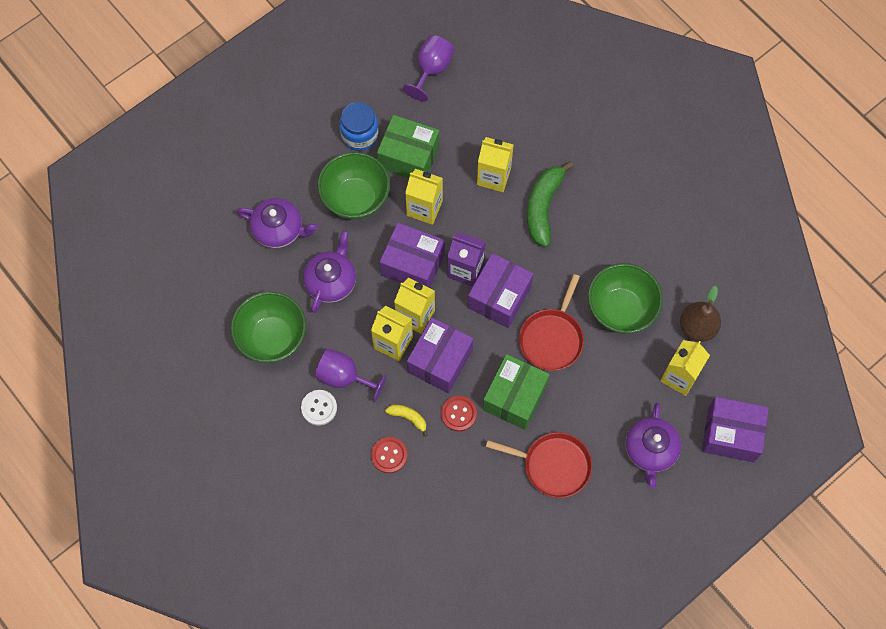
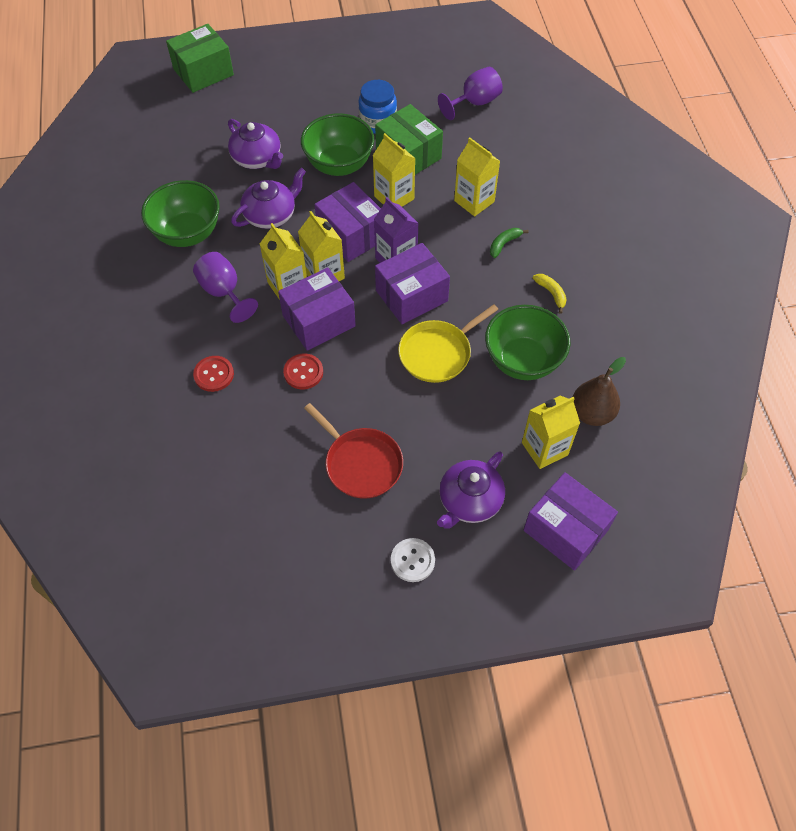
camera: 30 degrees right, 10 degrees down
(319, 408) = (183, 305): white button -> white button (412, 560)
(408, 418) = (255, 352): yellow banana -> yellow banana (551, 293)
(514, 397) = (366, 385): green box -> green box (203, 72)
(543, 207) = (504, 244): green banana -> green banana, size x0.49
(552, 338) = (438, 353): red pan -> yellow pan

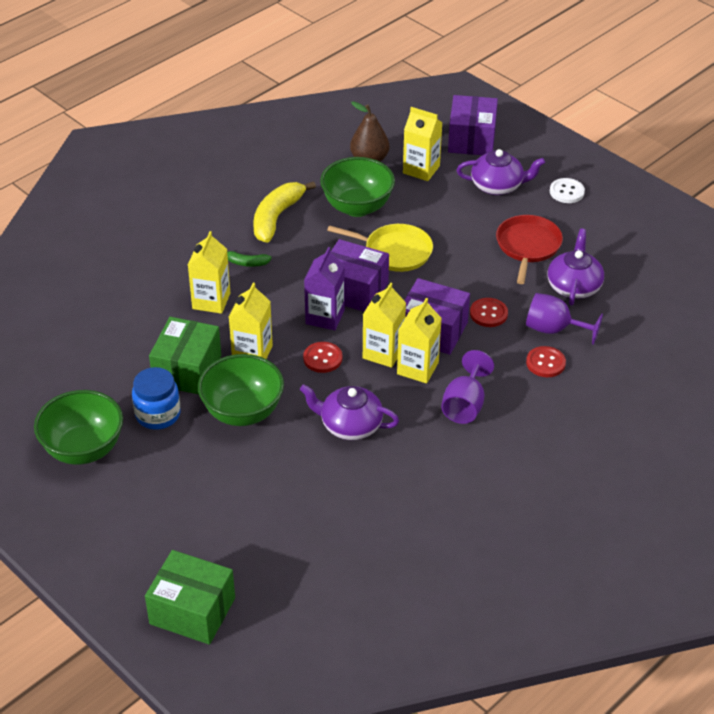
camera: 125 degrees left, 15 degrees down
(187, 233) = (428, 471): green bowl -> green bowl (83, 449)
(257, 158) = (287, 478): purple teapot -> purple teapot (574, 286)
(351, 235) = (322, 358): purple box -> red button
(474, 103) = (71, 358): purple goblet -> purple goblet (553, 329)
(551, 293) = (276, 217): yellow banana -> yellow banana, size x2.04

